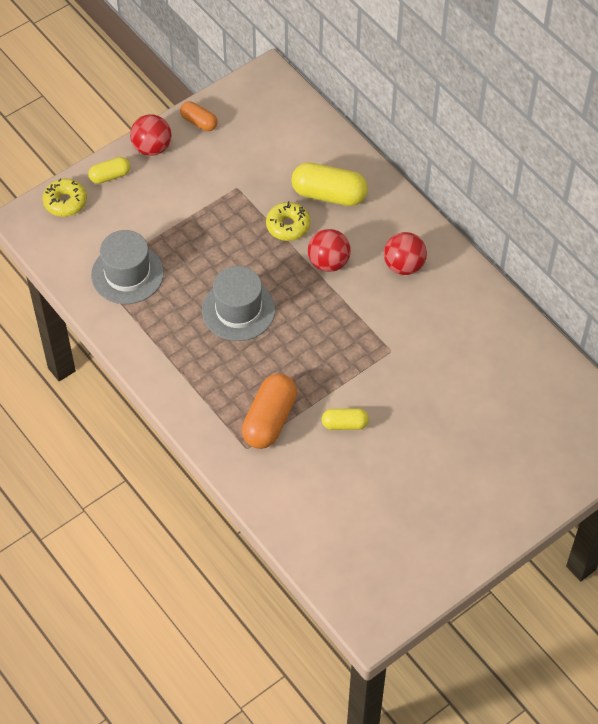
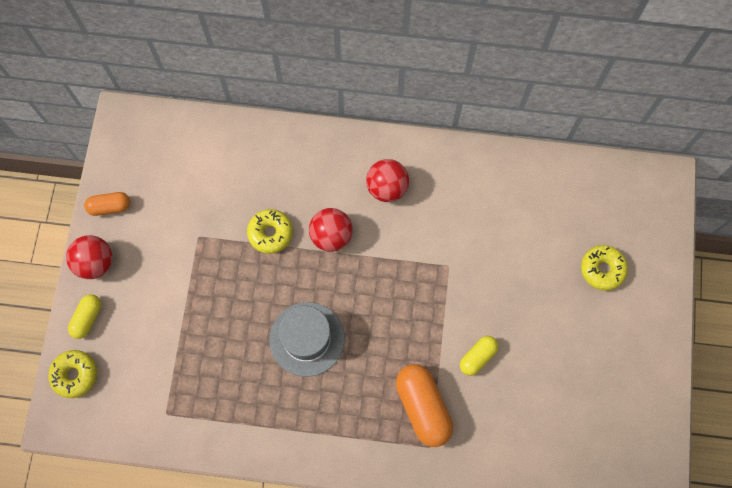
camera: 45 degrees left, 15 degrees up
(127, 274) = (191, 390): grey hat -> none
(329, 194) = (273, 178): yellow capsule -> none
(505, 450) = (602, 269): none -> yellow donut

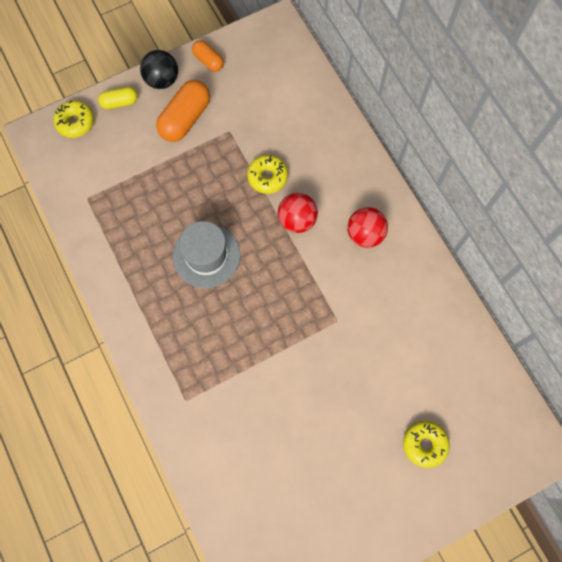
camera: 55 degrees right, 0 degrees up
(95, 263) = (162, 80): red ball -> black ball
(423, 407) = (212, 374): orange capsule -> orange capsule (185, 119)
(477, 357) = (280, 390): yellow capsule -> none

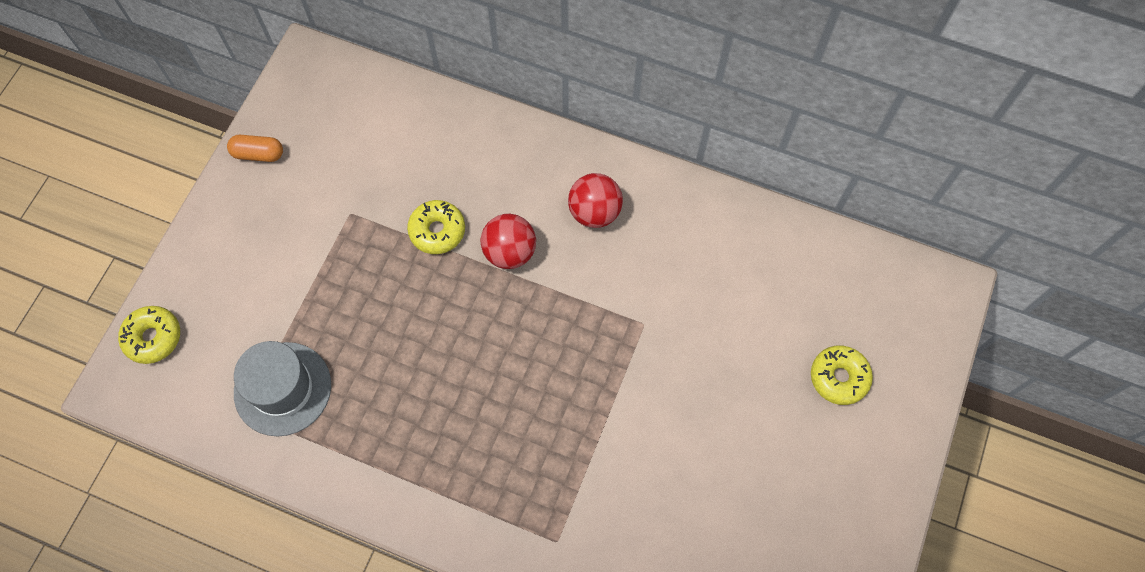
camera: 40 degrees left, 5 degrees down
(120, 102) = (189, 275): yellow capsule -> none
(162, 80) = (220, 213): black ball -> none
(185, 119) = (287, 236): orange capsule -> none
(206, 256) = (442, 367): grey hat -> grey hat (282, 388)

